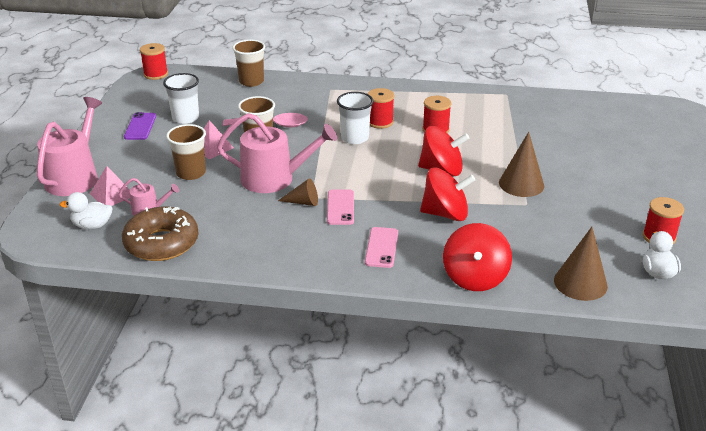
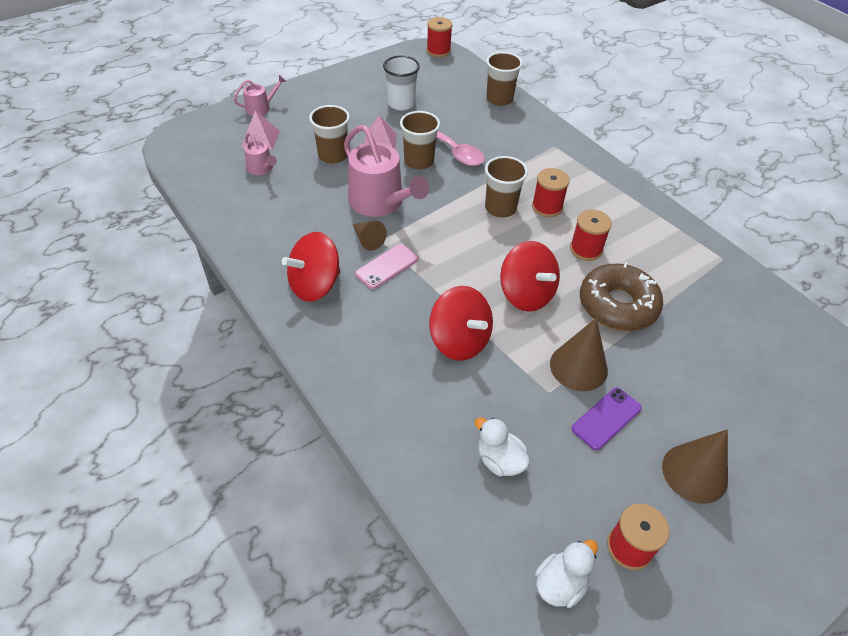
camera: 45 degrees right, 15 degrees up
(75, 177) = (261, 108): pink watering can -> pink watering can, size x0.50
(92, 225) = (213, 155): white duck -> white duck (499, 460)
(140, 126) = (360, 92): purple phone -> purple phone (606, 418)
(161, 243) = (229, 202): brown donut -> brown donut (617, 305)
(355, 138) = (500, 208): white cup -> brown cup
(381, 247) = (359, 329): pink phone -> none
(475, 277) = (384, 424): red spinning top -> red spinning top (315, 285)
(580, 283) = (465, 518): brown cone -> brown cone (694, 473)

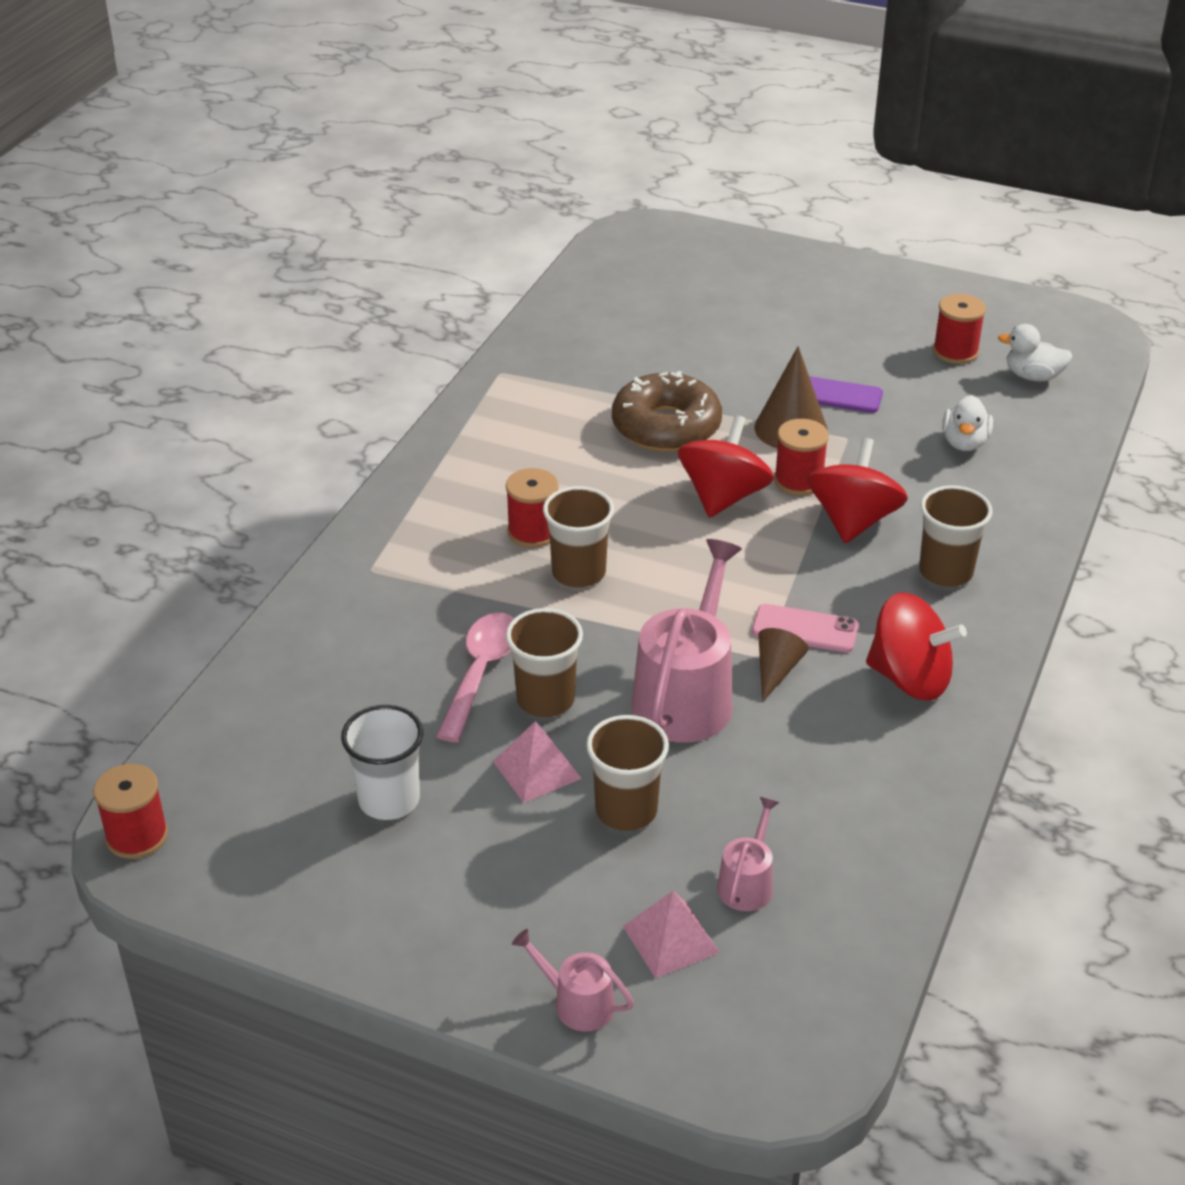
camera: 120 degrees left, 10 degrees down
(499, 99) = (271, 678): brown cup -> brown cup (946, 572)
(586, 249) = (590, 475): red spool -> red spool (798, 481)
(694, 473) = (837, 335): brown cone -> none

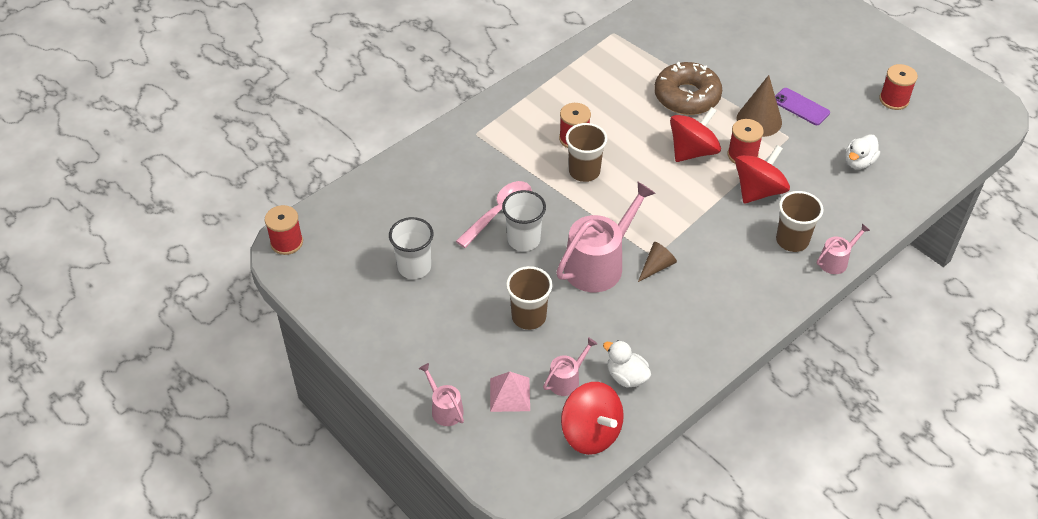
camera: 25 degrees right, 10 degrees up
(536, 769) = (496, 277): pink pyramid -> none
(545, 699) = (523, 240): brown cup -> white cup
(805, 629) = (688, 247): pink phone -> none
(910, 678) = (728, 297): red spinning top -> red spinning top (591, 433)
(1024, 579) = (836, 261): none -> pink watering can
(1033, 376) = (932, 131): white duck -> white duck (626, 376)

